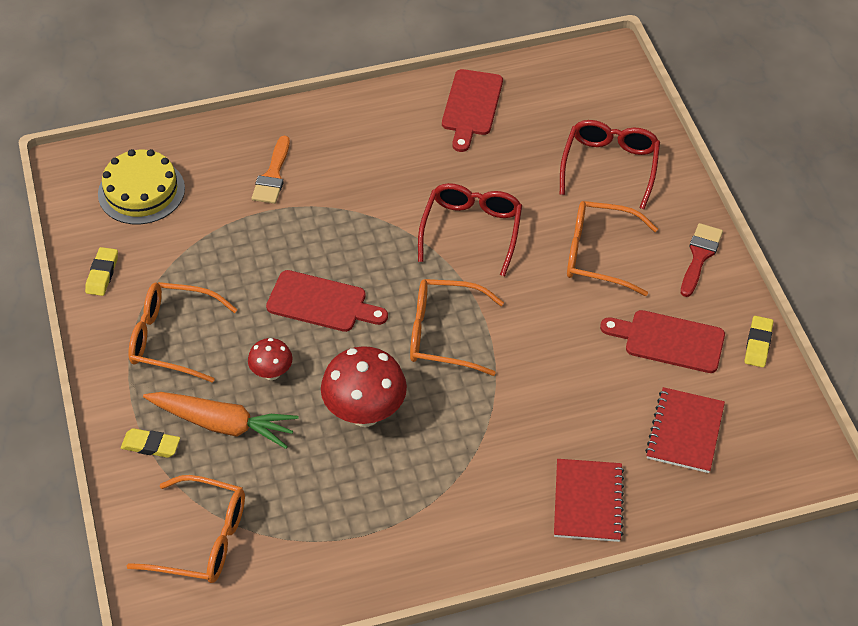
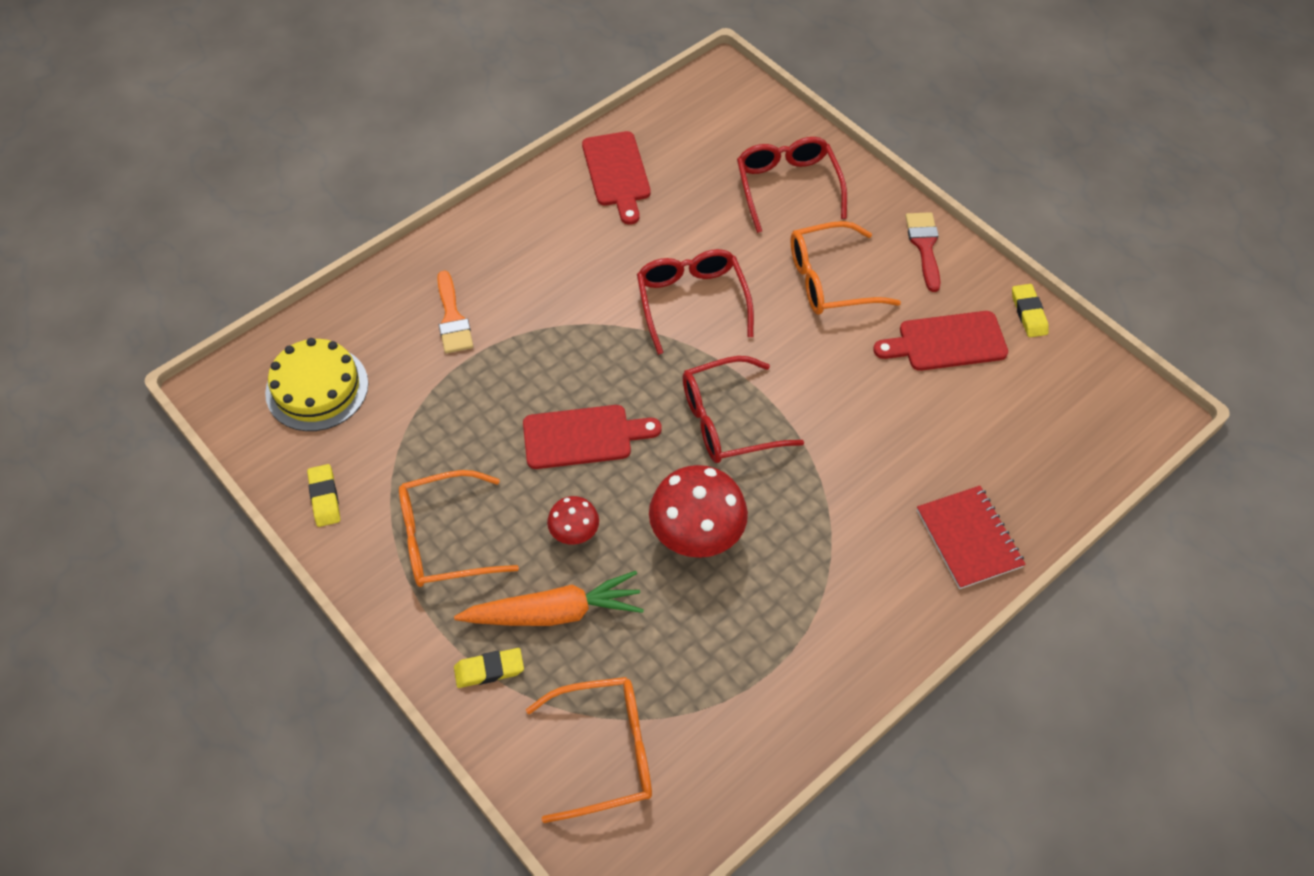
camera: 25 degrees left, 5 degrees up
(444, 334) = (727, 421): orange glasses -> red glasses
(685, 432) = (1015, 428): red notebook -> none

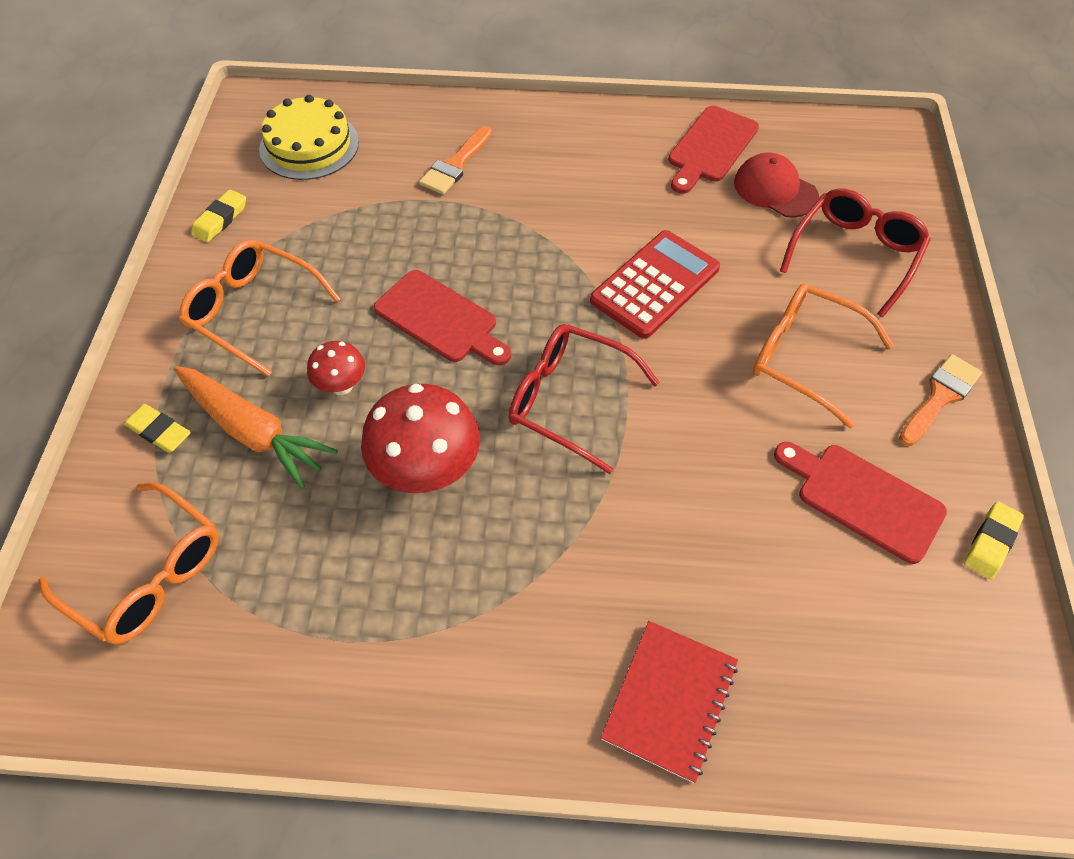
camera: 45 degrees right, 0 degrees up
(692, 175) = (775, 190): none -> red cap
(692, 302) = (655, 284): red glasses -> red calculator
(924, 246) = (940, 397): red brush -> orange brush

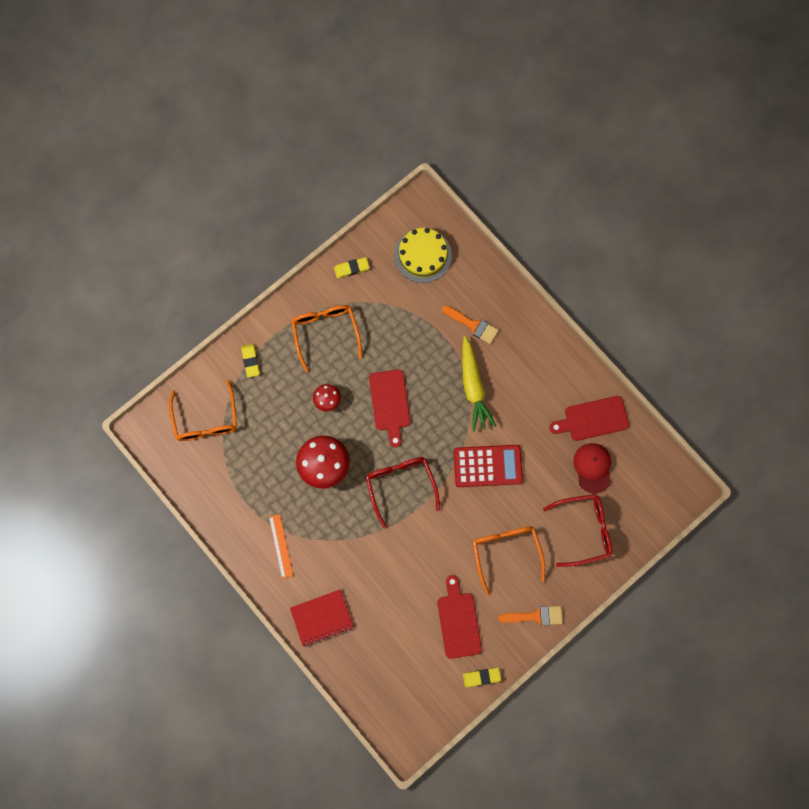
camera: 45 degrees right, 20 degrees up
(253, 431) = (281, 392): orange carrot -> none
(455, 165) = (473, 325): orange brush -> orange brush turned 135 degrees counterclockwise
(477, 652) = (281, 546): none -> orange ruler
(531, 221) = (473, 387): none -> yellow carrot

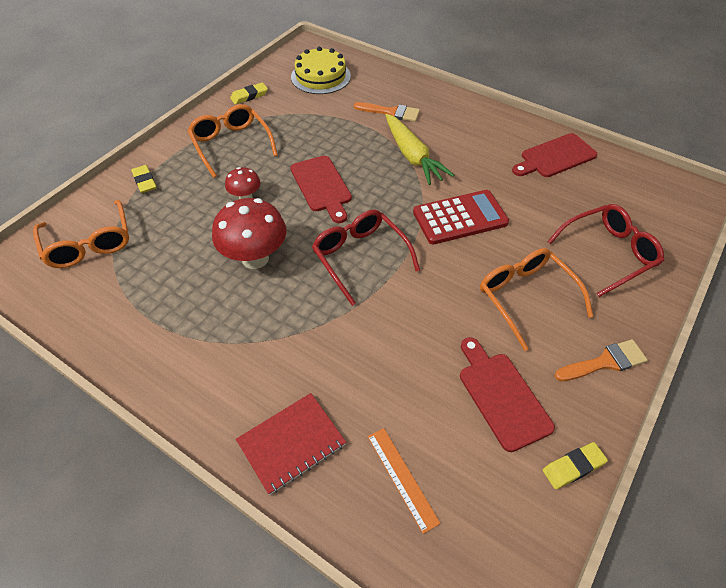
camera: 15 degrees left, 25 degrees down
(281, 546) = (209, 360): orange ruler -> orange ruler (402, 478)
(592, 467) = (581, 195): red cap -> none

